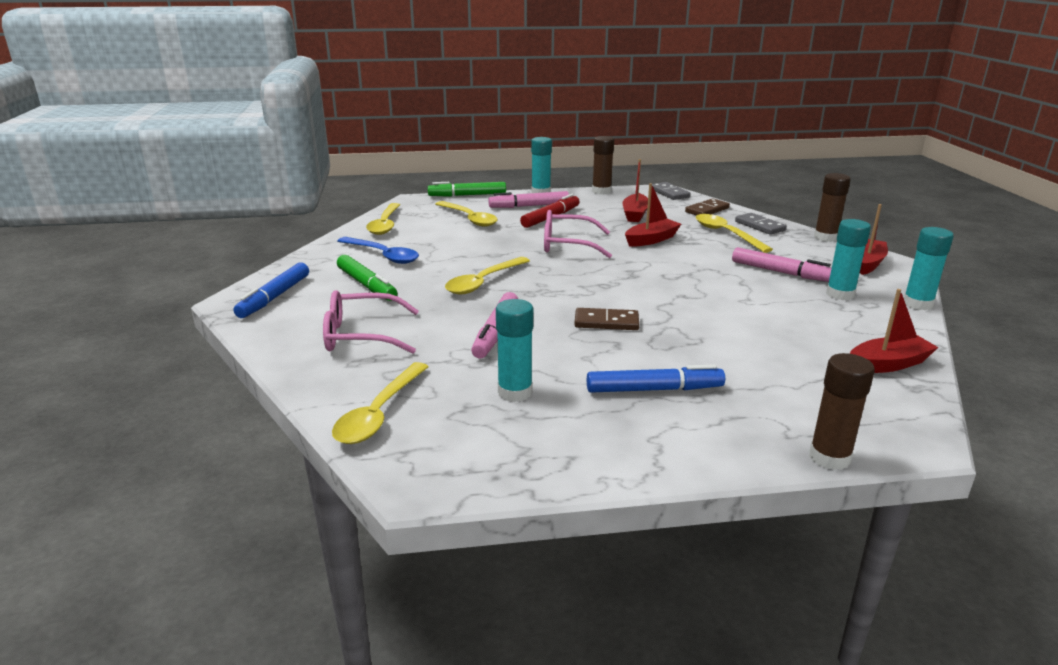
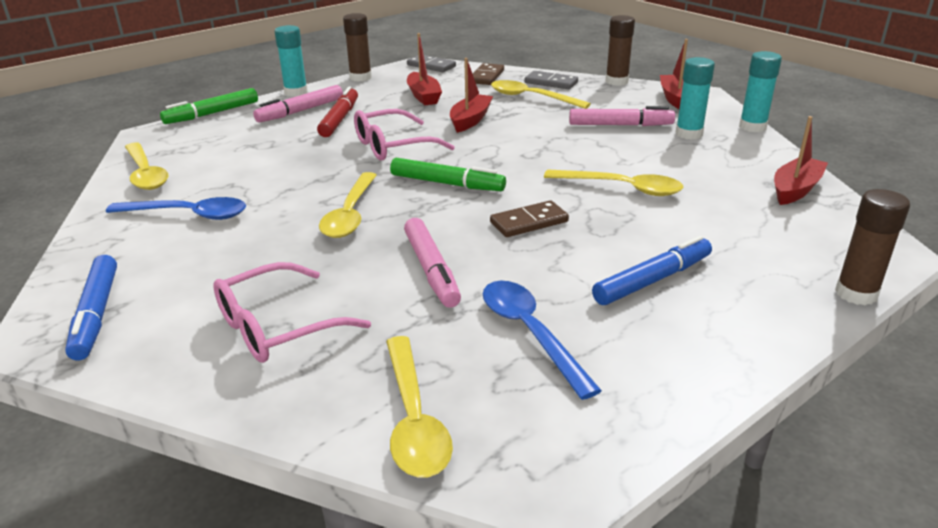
camera: 30 degrees left, 5 degrees up
(366, 285) = (210, 259): green marker -> green marker (447, 184)
(469, 219) = (246, 142): yellow spoon -> yellow spoon (621, 188)
(515, 392) = (530, 333): turquoise glue stick -> blue spoon

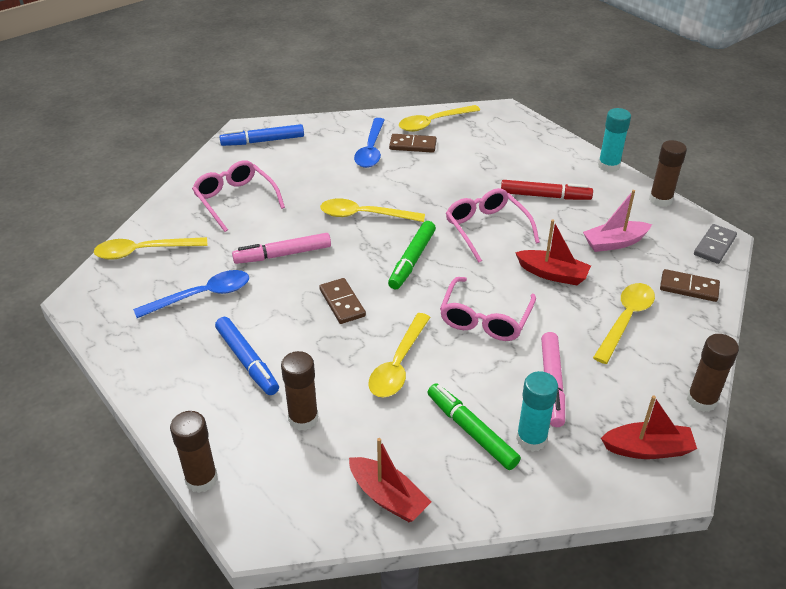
camera: 90 degrees right, 10 degrees up
(195, 186) = (413, 145): none -> brown domino
(212, 113) = (549, 131): green marker -> green marker (471, 431)
(300, 111) = (561, 173): pink marker -> none
(423, 96) = (614, 243): red boat -> pink boat
(542, 149) = (485, 319): none -> pink glasses
(551, 83) = (681, 339): grey domino -> none
(726, 236) = (303, 418): none -> brown glue stick
(752, 127) = (559, 507): turquoise glue stick -> none

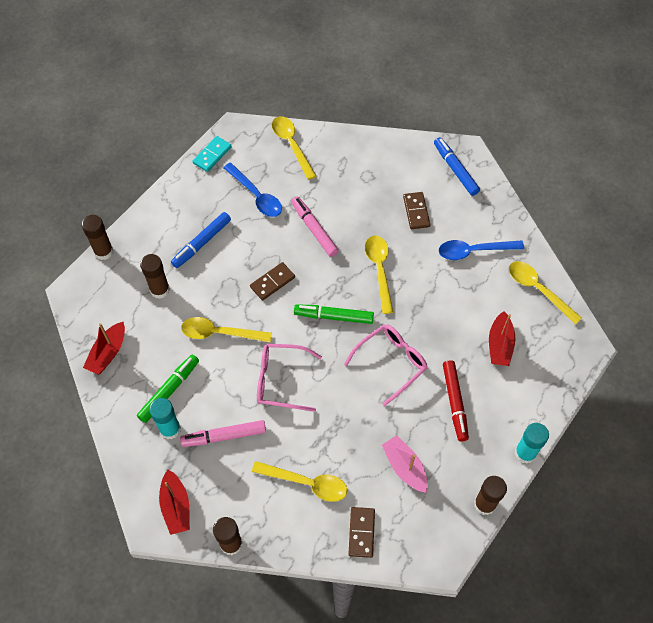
camera: 75 degrees right, 20 degrees up
(106, 328) = (212, 155): none -> turquoise domino
(235, 200) = (369, 178): pink glasses -> none
(413, 145) = (494, 281): brown domino -> brown domino (416, 211)
(552, 274) = (347, 422): red boat -> red boat (499, 345)
(714, 246) = (428, 555): grey domino -> none

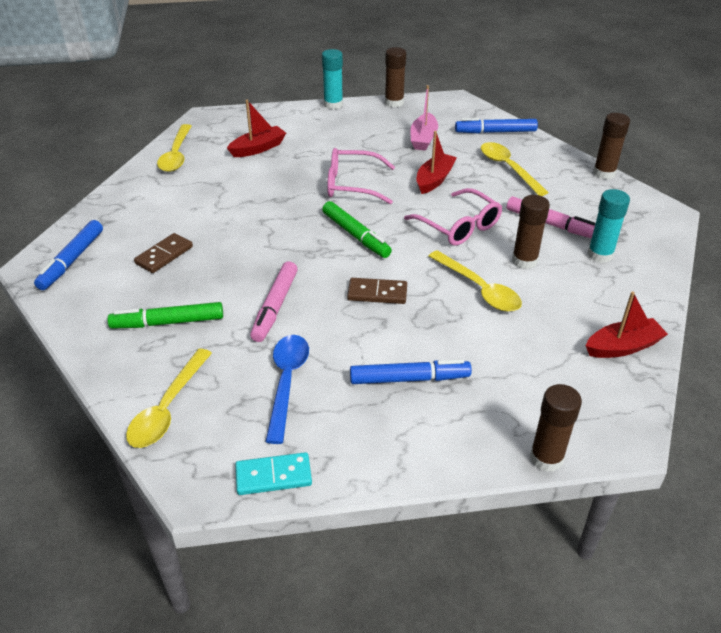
camera: 135 degrees left, 20 degrees down
(160, 290) = (508, 366): brown glue stick -> brown glue stick (524, 260)
(169, 390) = (576, 279): green marker -> green marker (168, 322)
(176, 506) = (635, 211): red boat -> red boat (434, 180)
(361, 532) = (495, 132): brown domino -> blue marker
(379, 270) = (268, 239): yellow spoon -> none
(454, 402) = (339, 144): red marker -> none
(474, 251) = (173, 201): blue spoon -> none

